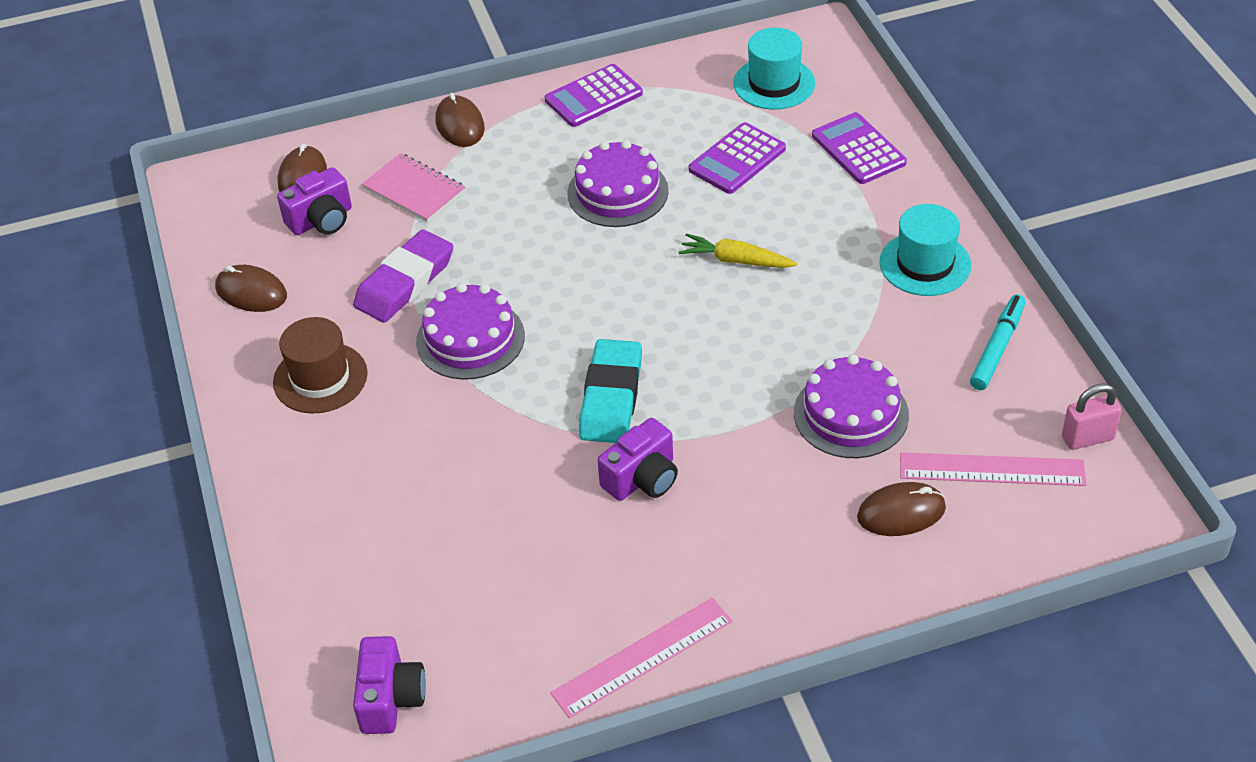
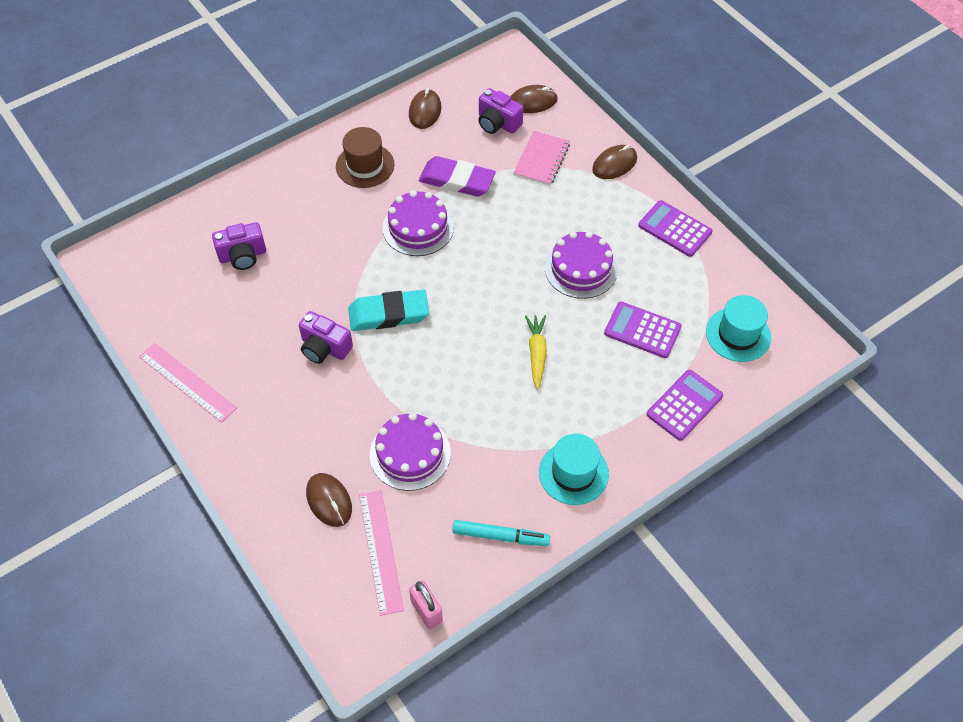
camera: 70 degrees right, 10 degrees up
(390, 698) = (140, 270): purple camera -> purple camera (243, 255)

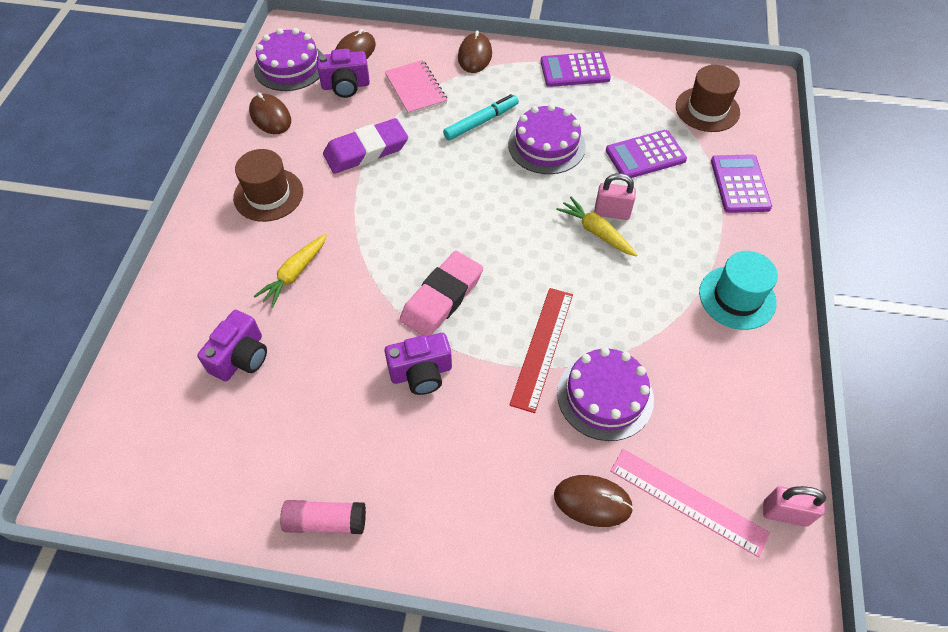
camera: 45 degrees left, 0 degrees up
(187, 382) = (326, 521): pink ruler -> pink glue stick
(324, 229) = (294, 274): none -> yellow carrot
(389, 314) = (442, 298): turquoise eraser -> pink eraser
(409, 394) = (542, 347): none -> red ruler
(418, 227) = (379, 210): purple cake -> purple cake (290, 66)
(500, 536) = (754, 395): turquoise marker -> turquoise marker (481, 122)
(564, 350) = (612, 213): none -> pink padlock
(738, 334) = (707, 109): turquoise hat -> brown hat

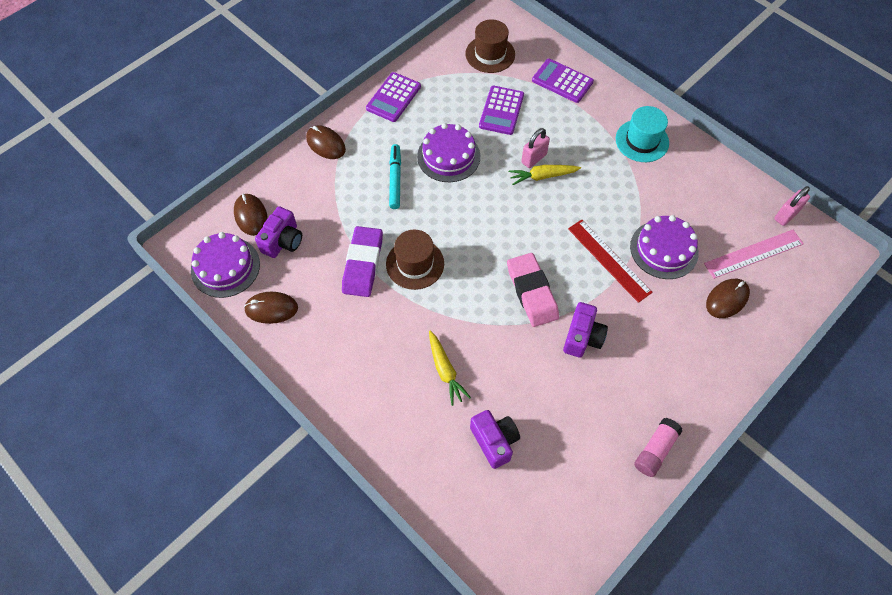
camera: 55 degrees left, 5 degrees up
(268, 195) = (354, 350): brown hat -> brown hat (415, 264)
(416, 89) = (327, 199): pink notebook -> none

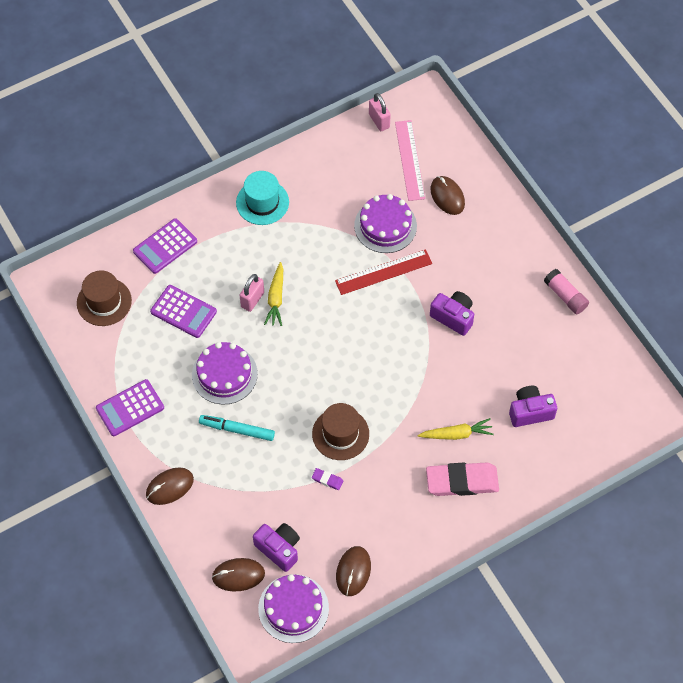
camera: 75 degrees left, 0 degrees up
(363, 264) = (327, 480): purple eraser -> purple eraser, size x0.42
(393, 97) = (130, 408): purple calculator -> purple calculator turned 105 degrees clockwise
(532, 292) = (398, 343): pink eraser -> pink eraser (462, 481)
(534, 158) = (252, 300): pink padlock -> pink padlock turned 60 degrees clockwise

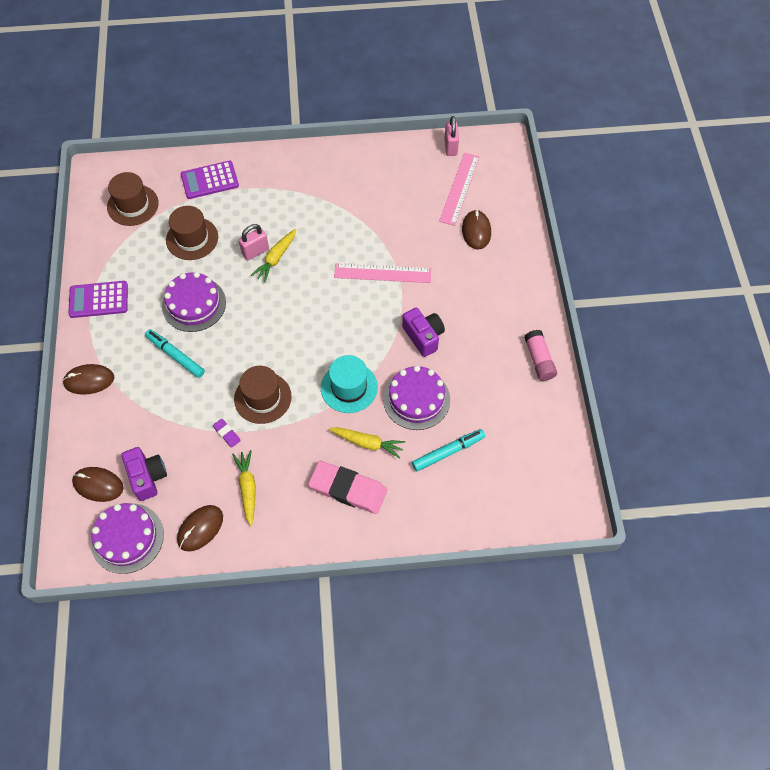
camera: 25 degrees right, 0 degrees up
(183, 311) = (192, 238): purple calculator -> brown hat
(262, 202) = (312, 176): turquoise hat -> turquoise hat (349, 387)
(374, 519) = (247, 488): none -> yellow carrot
(383, 272) = (382, 273): red ruler -> pink ruler
(385, 226) = (406, 235): purple cake -> purple cake (416, 399)
(530, 412) = (448, 452): purple camera -> turquoise marker

